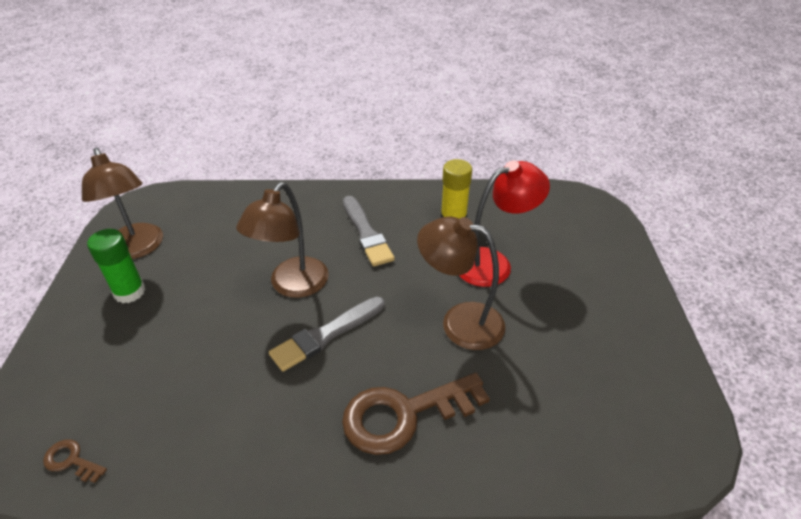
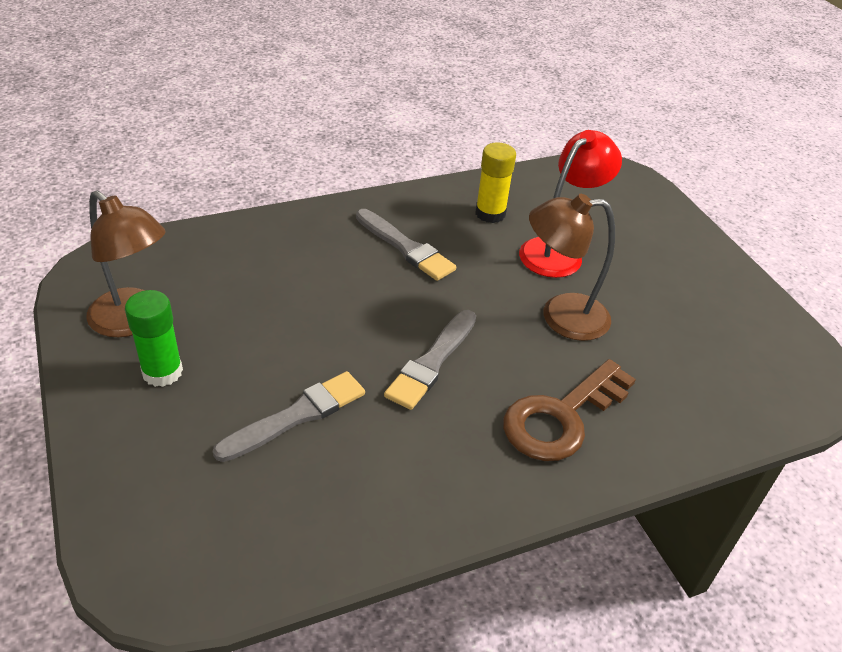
camera: 25 degrees left, 0 degrees up
(71, 461) = (232, 565): brown key -> none
(196, 352) = (296, 416): none -> grey brush
(292, 286) = (360, 320): brown lamp -> none

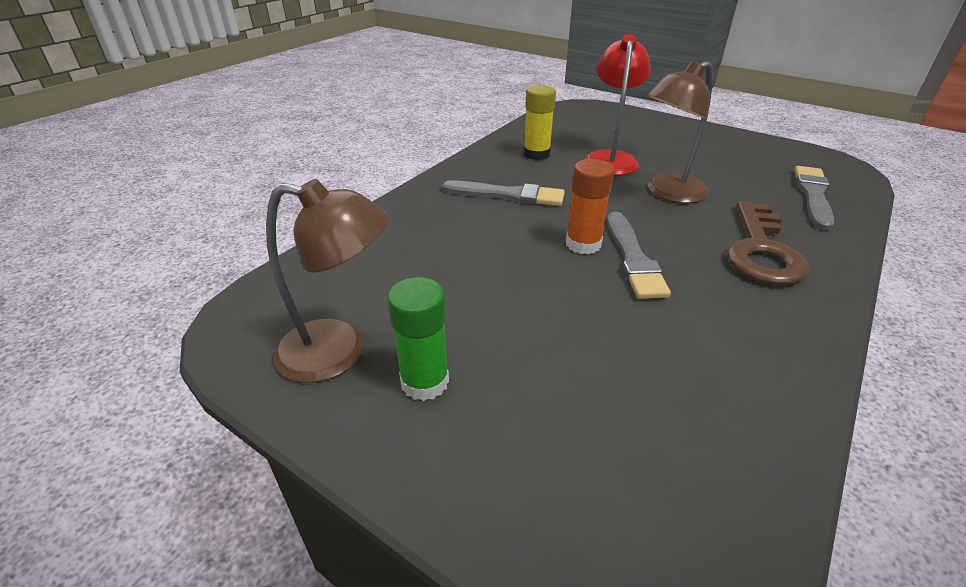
camera: 30 degrees left, 5 degrees down
(296, 416) = (593, 350): grey brush -> grey brush (813, 195)
(407, 327) = (583, 244): none -> orange glue stick

